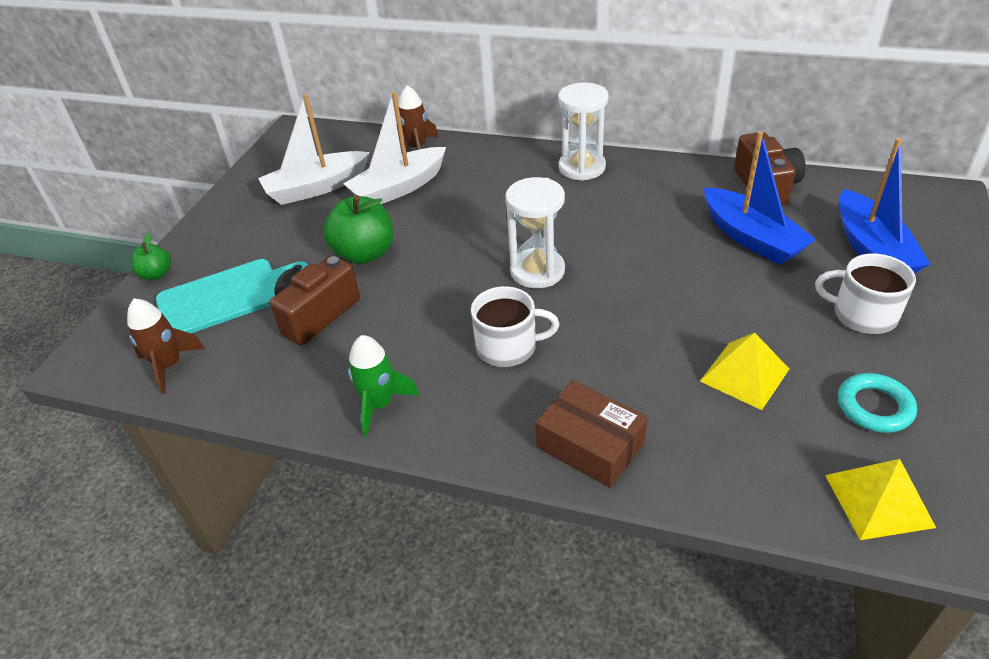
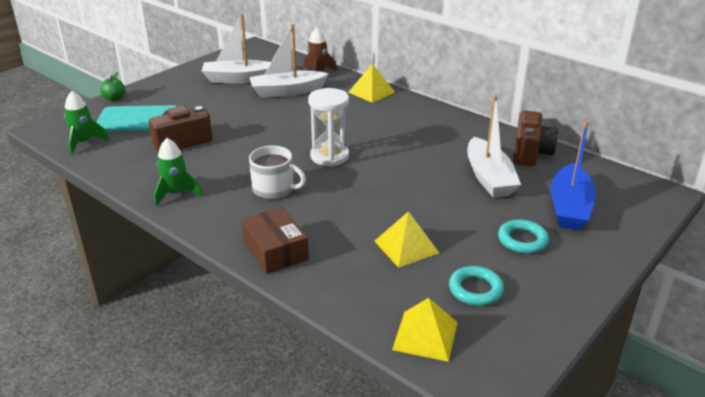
camera: 20 degrees right, 10 degrees down
(169, 366) = (84, 143): brown rocket -> green rocket
(364, 253) = (236, 119): green apple -> none
(509, 157) = (371, 92): none -> yellow pyramid
(582, 167) = (413, 110): white hourglass -> none
(751, 238) = (489, 177): blue boat -> white boat
(863, 314) = (522, 240): white mug -> turquoise ring

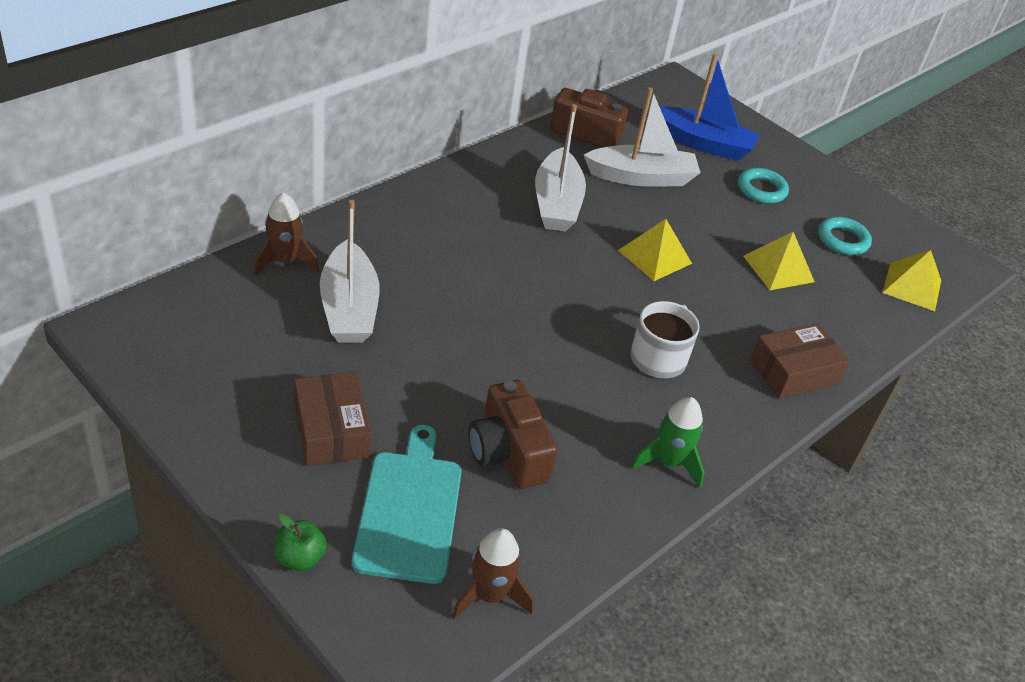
camera: 90 degrees left, 10 degrees up
(84, 143) = (489, 595): green rocket -> brown rocket
(194, 96) = (331, 430): none -> brown box
(239, 79) = (272, 363): white boat -> white boat (556, 203)
(329, 156) = (577, 293): white hourglass -> none
(371, 92) = (382, 218): yellow pyramid -> yellow pyramid (655, 257)

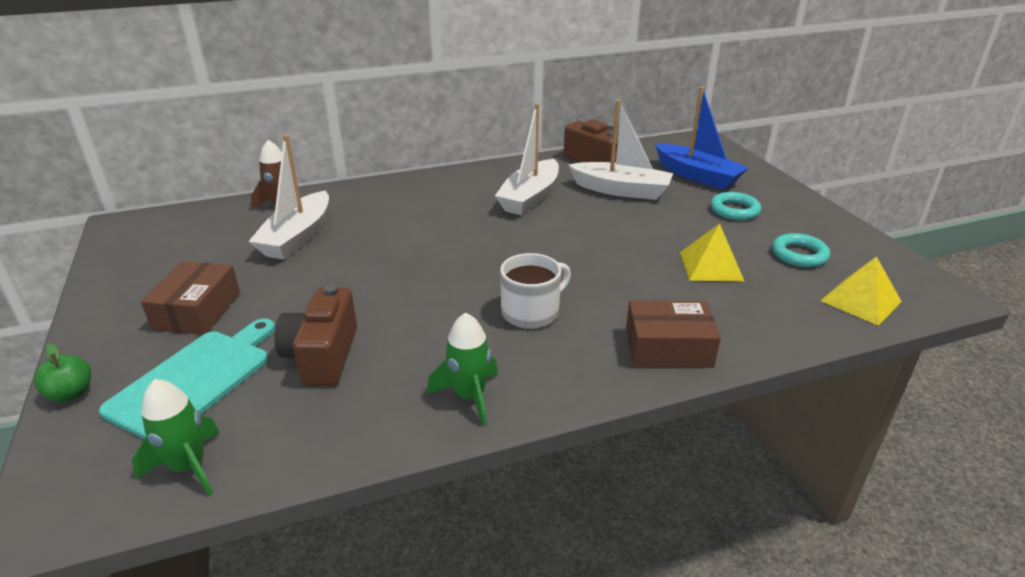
camera: 30 degrees right, 10 degrees down
(489, 595) = (189, 467): brown rocket -> green rocket
(655, 257) = (590, 241): yellow pyramid -> none

